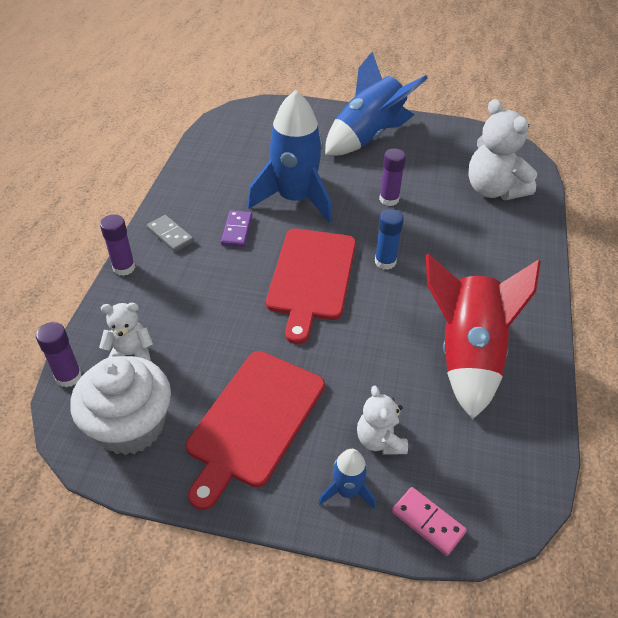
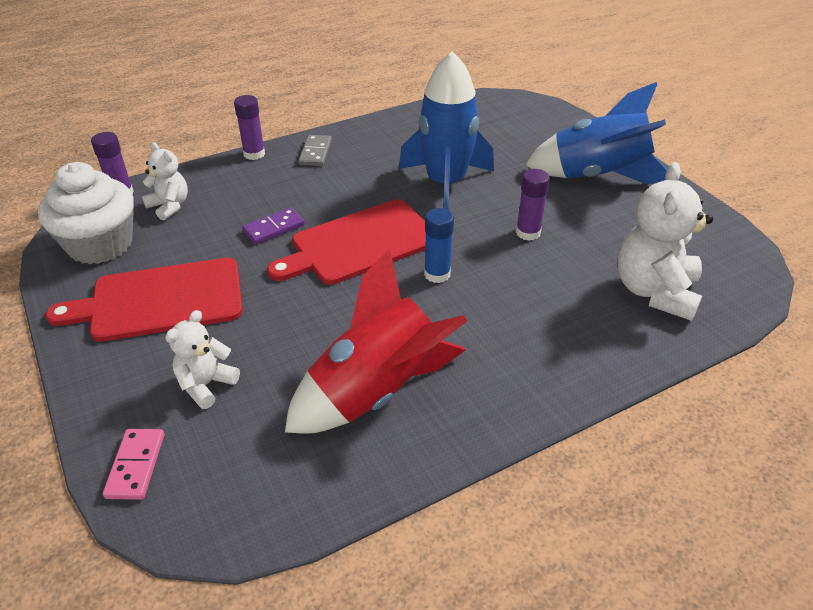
camera: 50 degrees right, 5 degrees down
(237, 230) = (364, 178): purple domino -> purple domino (274, 228)
(347, 491) = (130, 393): blue rocket -> none

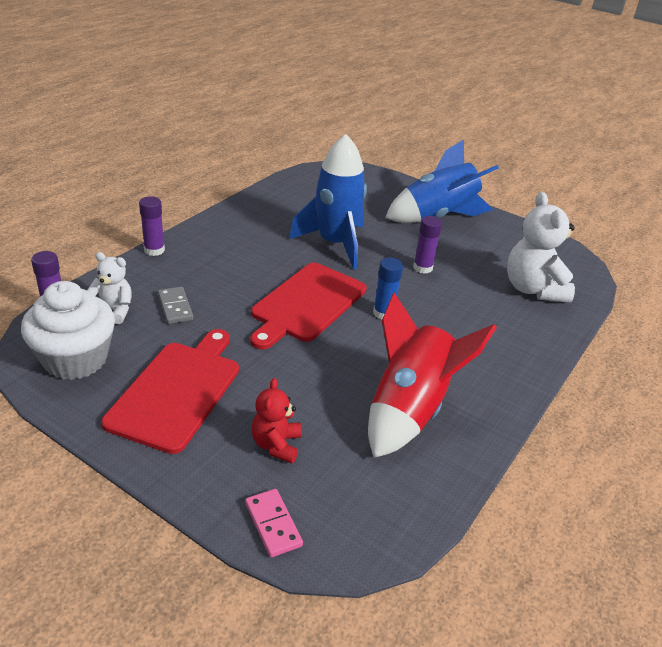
camera: 30 degrees left, 5 degrees down
(160, 300) = (177, 391): red cutting board -> red cutting board turned 150 degrees clockwise
(206, 385) = (276, 445): white teddy bear -> red teddy bear
(274, 228) = (226, 308): purple domino -> none
(315, 153) = (208, 239): grey domino -> grey domino (175, 307)

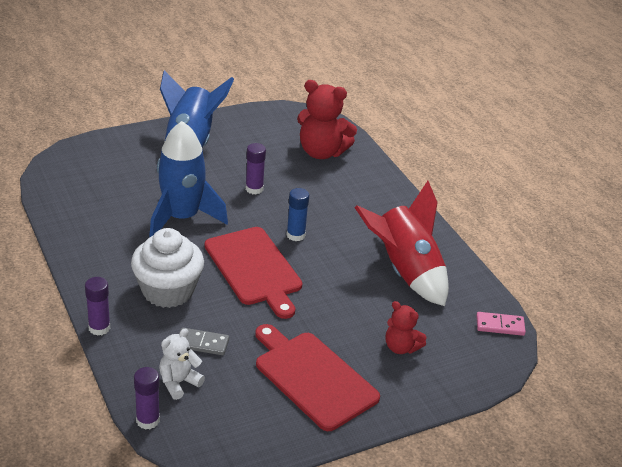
camera: 60 degrees left, 0 degrees up
(75, 359) = (232, 425): white cupcake -> white cupcake (168, 291)
(273, 524) = (469, 376): pink domino -> pink domino (500, 325)
(533, 289) = (321, 152): white teddy bear -> red teddy bear

